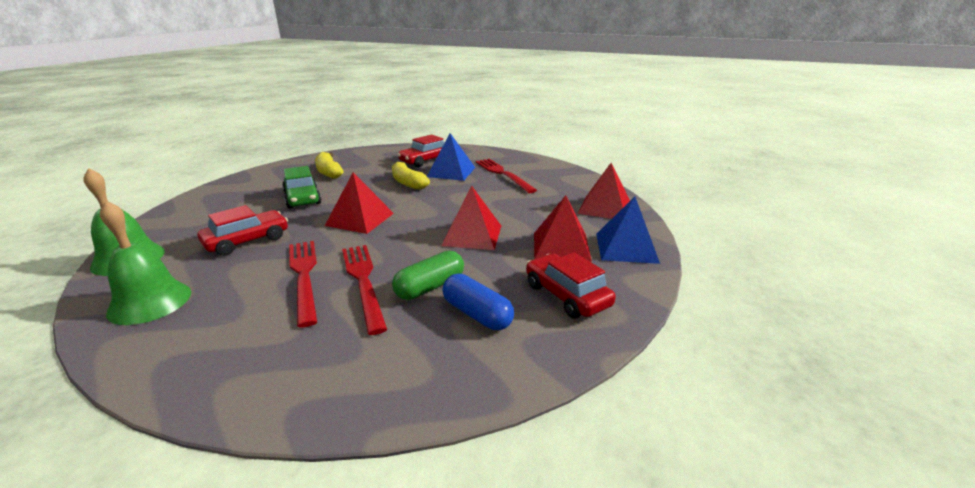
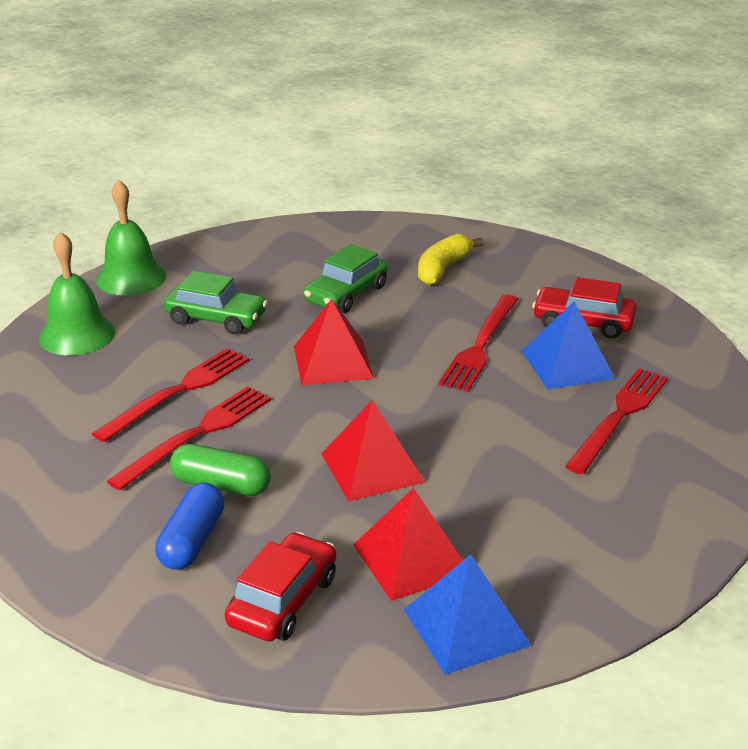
camera: 60 degrees right, 5 degrees up
(247, 241) = (216, 318): red car -> green car
(408, 183) = (480, 345): yellow banana -> red fork
(604, 207) = (599, 569): red pyramid -> none

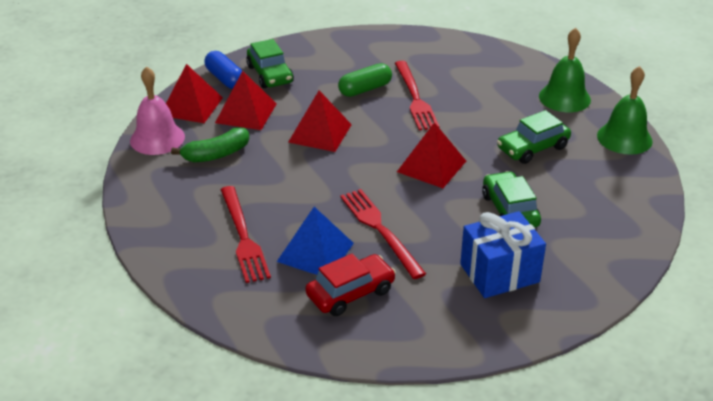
camera: 130 degrees right, 5 degrees up
(178, 392) = (462, 107): red fork -> none
(192, 541) = (336, 69): blue capsule -> blue capsule (225, 79)
(283, 600) = (270, 74): red car -> green car
(443, 269) = (499, 273): yellow banana -> blue gift
(466, 627) = (191, 106): blue pyramid -> red pyramid
(530, 524) = (216, 154): none -> green banana
(578, 604) = (157, 138): none -> pink bell

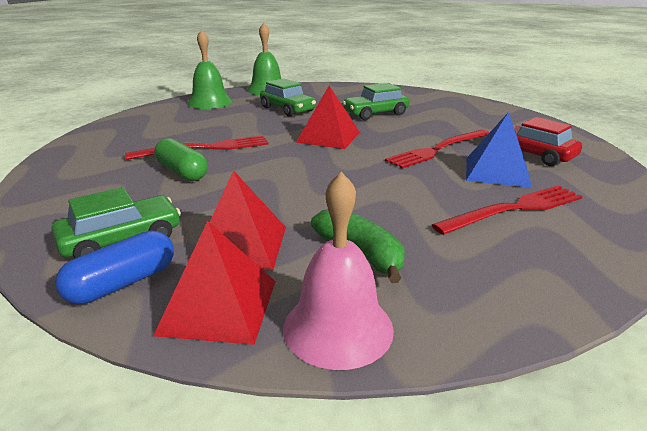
camera: 100 degrees left, 10 degrees down
(320, 133) = (284, 188): red pyramid -> none
(499, 273) = (451, 115): blue gift -> none

